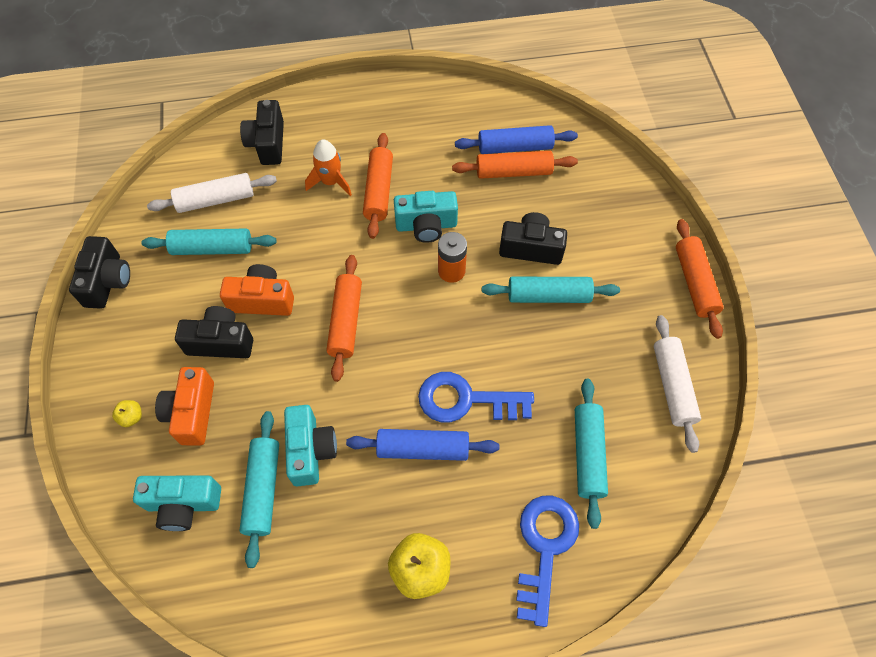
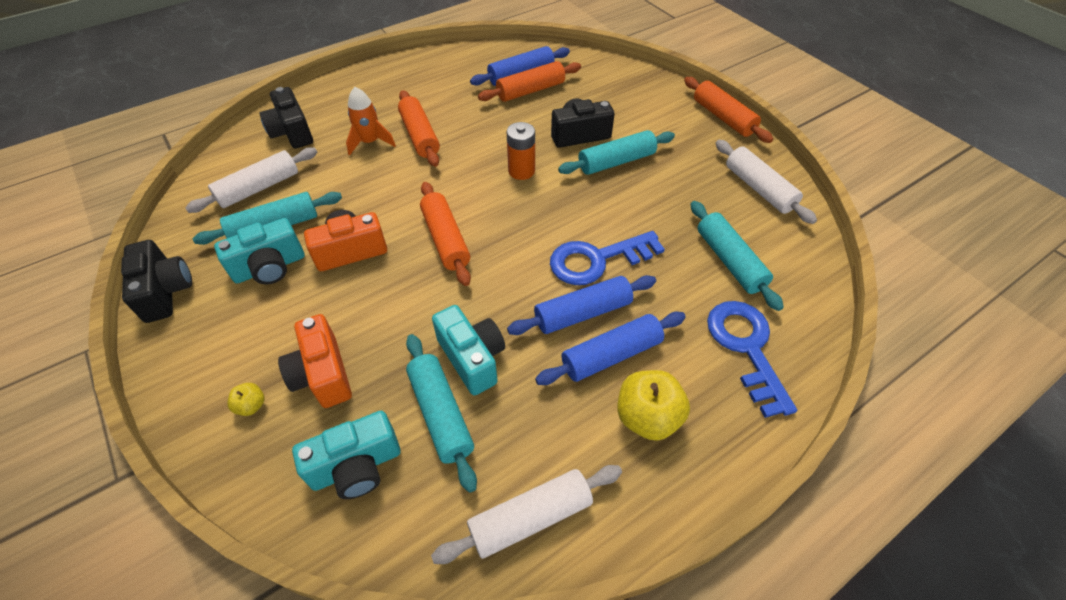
camera: 25 degrees left, 10 degrees down
(221, 342) = (323, 300): black camera -> none
(286, 607) = (530, 517): none -> white rolling pin
(423, 500) = (611, 355): none -> blue rolling pin
(426, 225) = (478, 147): turquoise camera -> turquoise camera (270, 267)

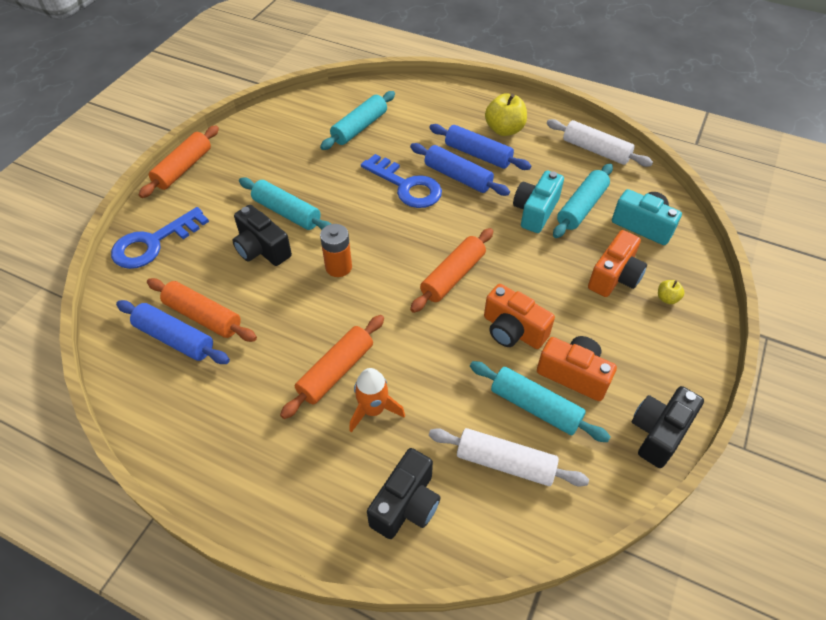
camera: 120 degrees left, 0 degrees up
(270, 267) = (573, 374): turquoise camera -> orange camera
(746, 348) = (426, 107): blue key -> blue key (153, 243)
(759, 189) = (272, 130): white rolling pin -> none

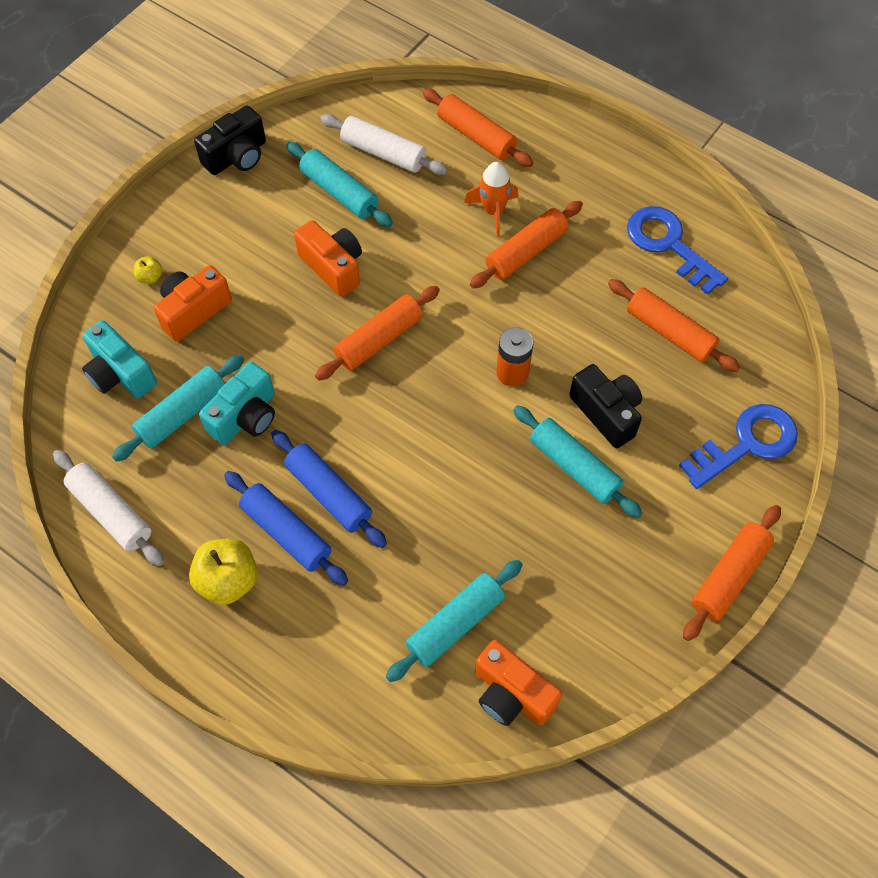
camera: 170 degrees left, 10 degrees up
(175, 339) = (697, 311): blue rolling pin -> none
(406, 186) = (405, 488): blue key -> blue key (669, 245)
(406, 504) = (476, 136): black camera -> orange rolling pin
(573, 374) = (290, 215): orange camera -> orange camera (511, 694)

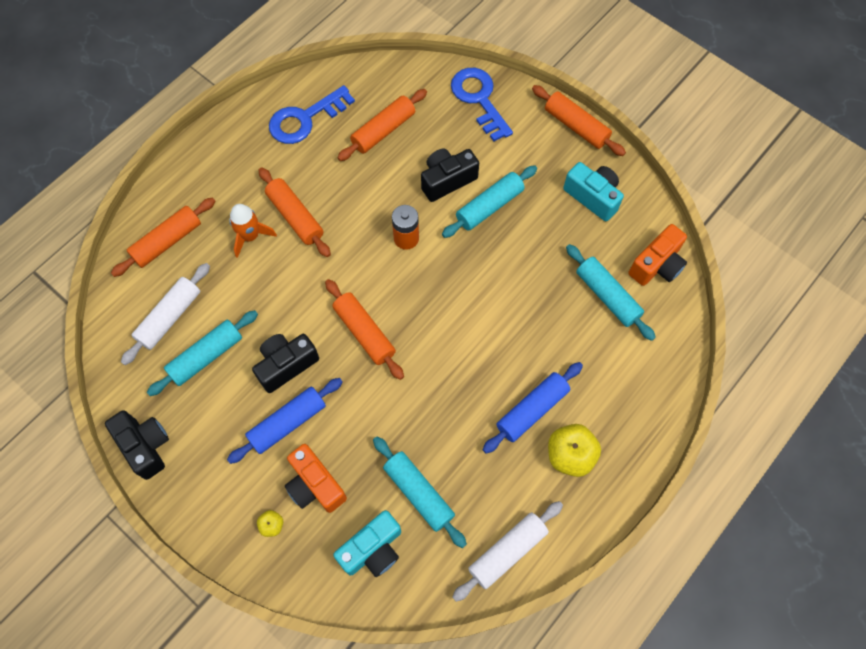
camera: 85 degrees left, 5 degrees up
(245, 417) = (426, 440): turquoise camera -> turquoise camera (593, 197)
(329, 494) = (500, 377): blue rolling pin -> blue rolling pin (288, 423)
(333, 267) = (286, 365): orange camera -> black camera

